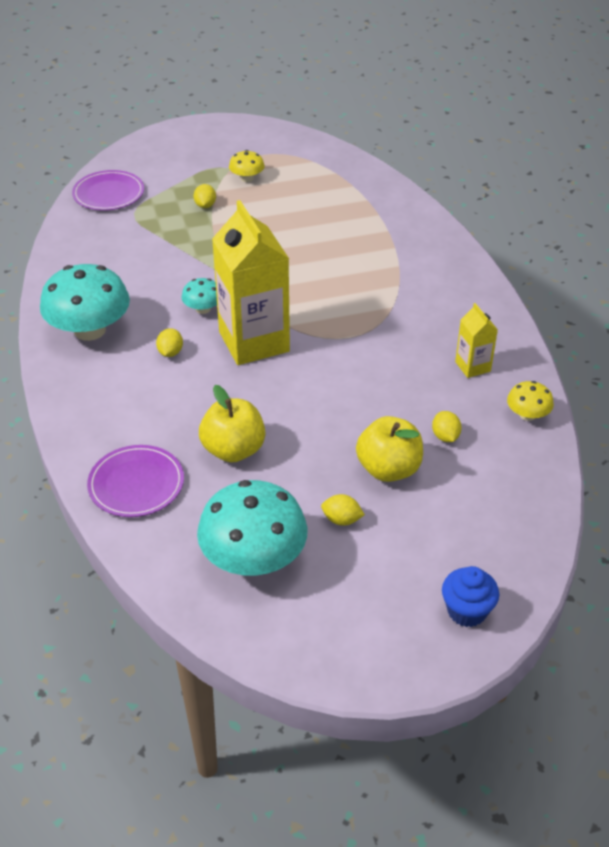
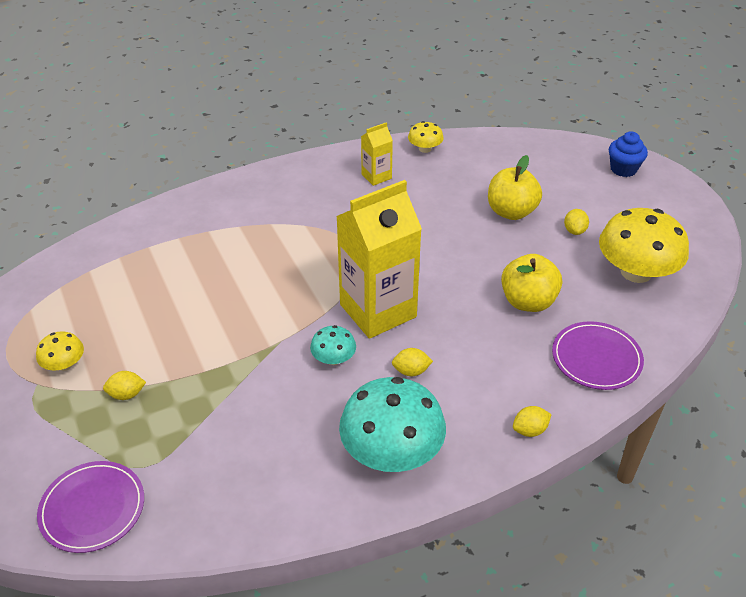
camera: 100 degrees left, 0 degrees up
(253, 558) = (636, 272): turquoise mushroom -> yellow mushroom
(445, 436) = (464, 186): yellow lemon -> yellow lemon (530, 430)

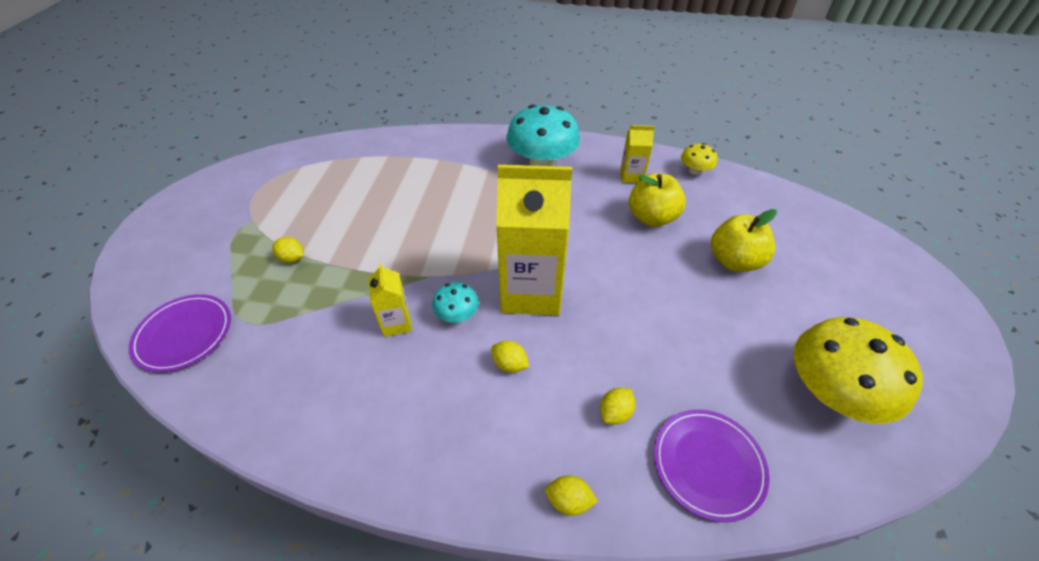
camera: 35 degrees right, 5 degrees up
(64, 364) = (280, 215): yellow mushroom -> none
(288, 392) = (396, 323): none -> yellow carton
(392, 451) = (424, 433): turquoise mushroom -> turquoise mushroom (542, 162)
(528, 301) = (680, 358): yellow apple -> yellow apple (651, 218)
(574, 231) = (789, 311): yellow lemon -> yellow lemon (615, 412)
(623, 169) = (897, 273): blue cupcake -> none

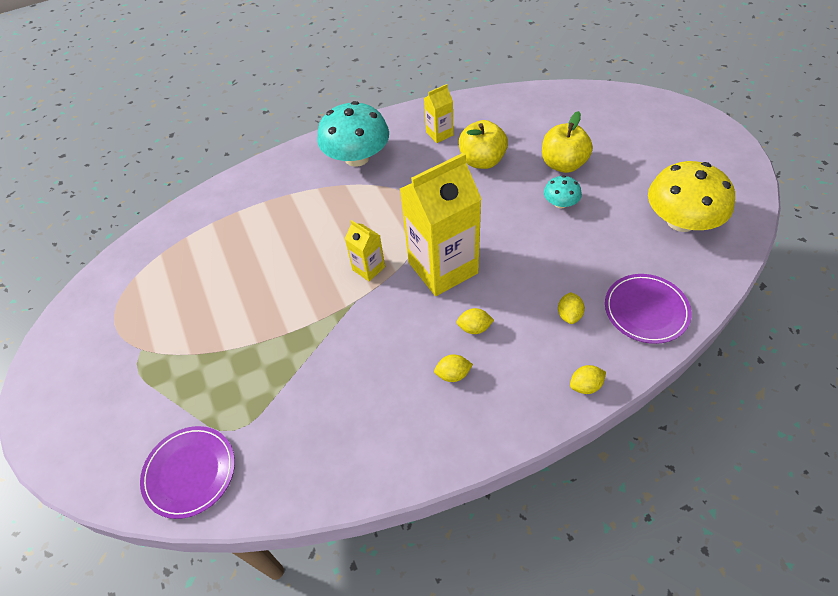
camera: 30 degrees left, 5 degrees up
(292, 258) = (219, 358): yellow lemon -> yellow lemon (453, 374)
(396, 323) = (363, 352): yellow carton -> yellow carton (368, 268)
(457, 314) = (403, 317): turquoise mushroom -> turquoise mushroom (560, 203)
(695, 170) = (483, 104): yellow mushroom -> none

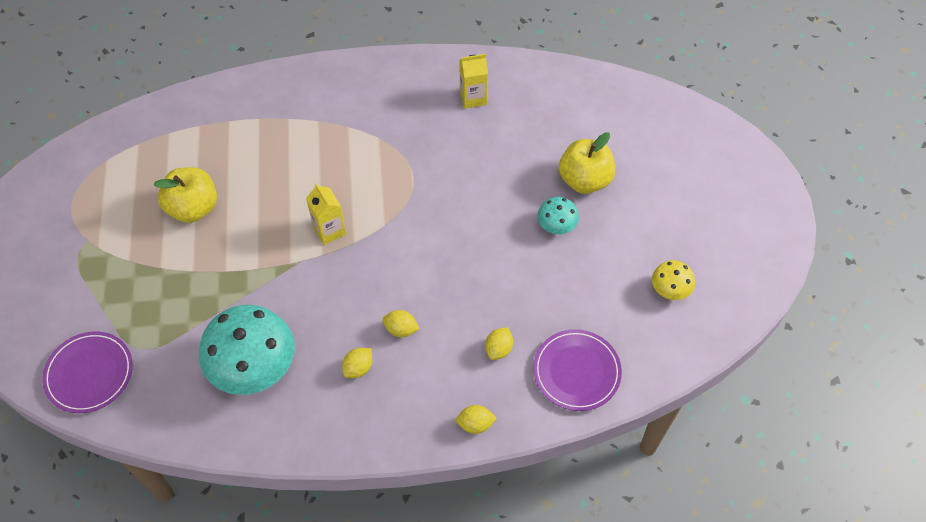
camera: 15 degrees right, 5 degrees up
(357, 157) = (374, 98): turquoise mushroom -> turquoise mushroom (253, 366)
(443, 268) = (401, 255): yellow carton -> none
(453, 374) = (358, 368): yellow lemon -> yellow lemon turned 60 degrees counterclockwise
(482, 161) = (501, 146): yellow apple -> yellow apple (193, 208)
(681, 221) = (670, 289): yellow mushroom -> yellow mushroom, size x0.48

